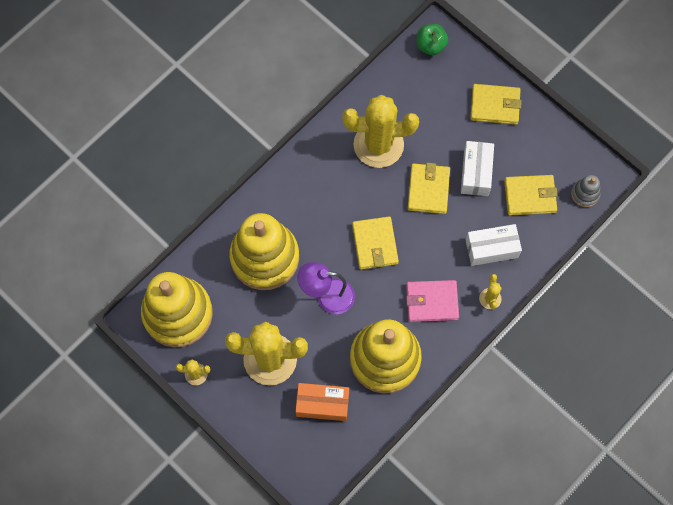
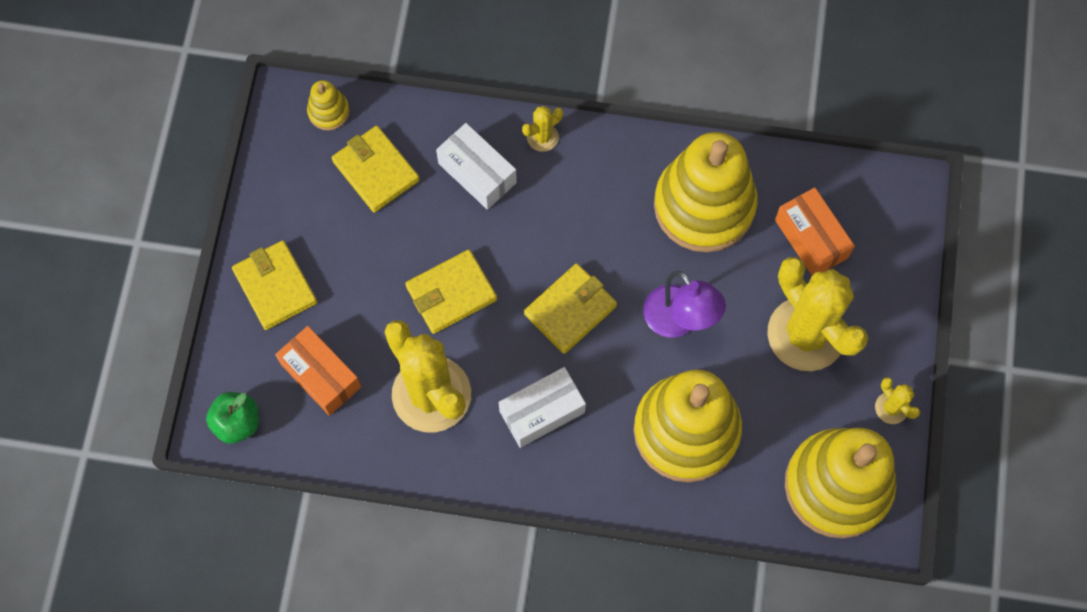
camera: 125 degrees left, 0 degrees up
(428, 98) = (321, 375): none -> orange box
(432, 302) = (595, 198): pink wallet -> none
(476, 173) = (388, 252): white box -> white box (542, 412)
(585, 194) = (329, 111): grey stacking toy -> yellow stacking toy

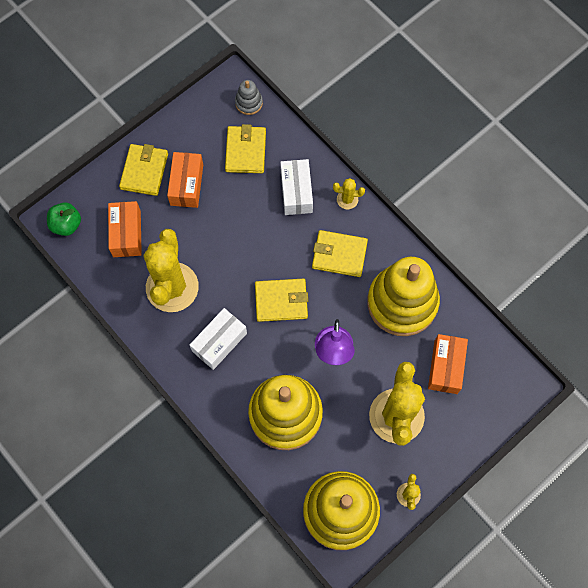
camera: 40 degrees right, 0 degrees up
(329, 111) = (249, 103): yellow stacking toy -> grey stacking toy
(341, 263) = (187, 185): none -> orange box
(451, 293) = (228, 244): yellow wallet -> yellow wallet (339, 255)
(542, 412) = (219, 342): white box -> white box turned 60 degrees counterclockwise

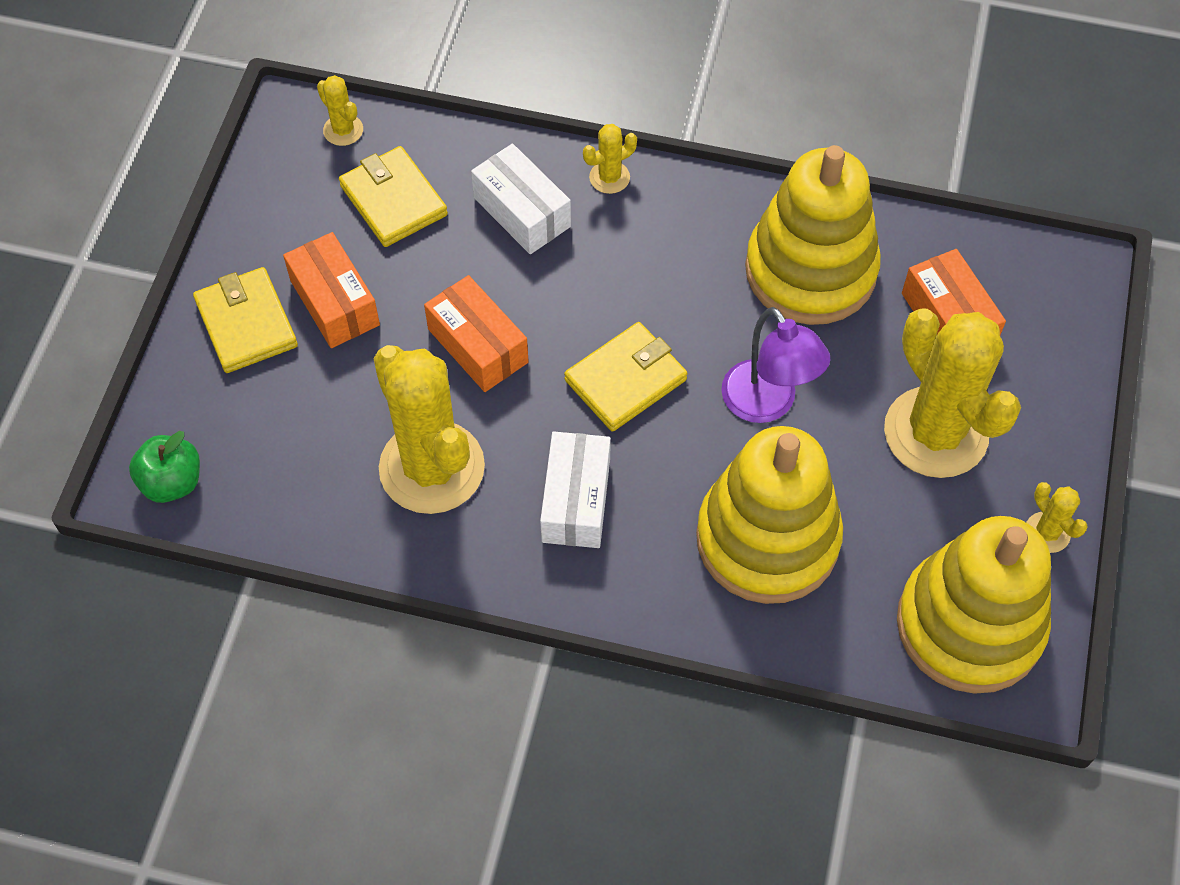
camera: 35 degrees left, 10 degrees down
(127, 234) = (290, 433): orange box -> orange box (478, 346)
(249, 103) = (343, 130): grey stacking toy -> yellow cactus
(339, 255) = (661, 261): yellow wallet -> none

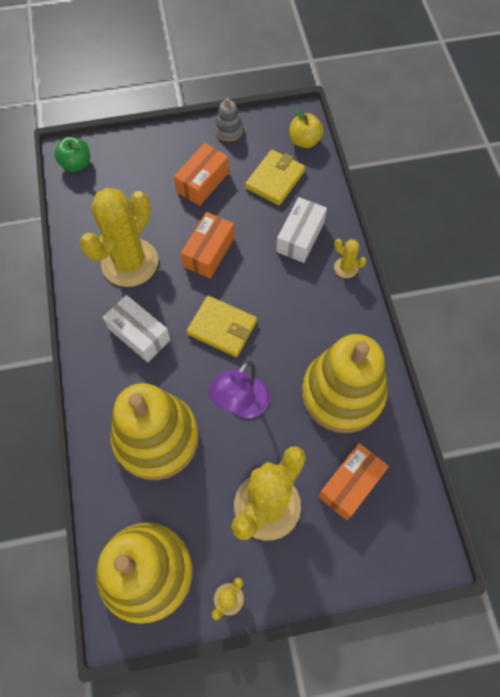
camera: 65 degrees right, 5 degrees up
(246, 323) = (173, 153): yellow wallet -> none
(251, 224) = (228, 130): none -> grey stacking toy
(343, 130) = (304, 141): yellow cactus -> yellow apple
(576, 500) = (139, 334): white box -> white box turned 60 degrees clockwise

